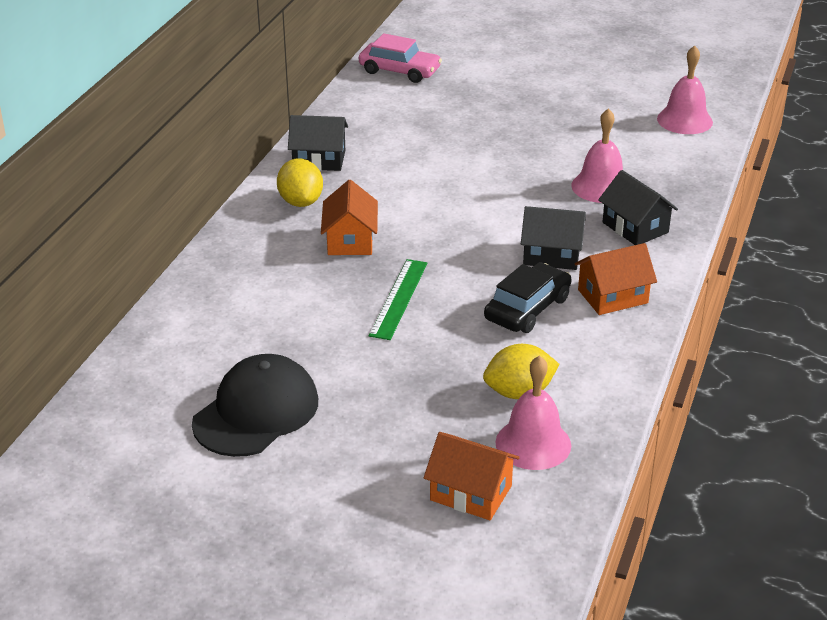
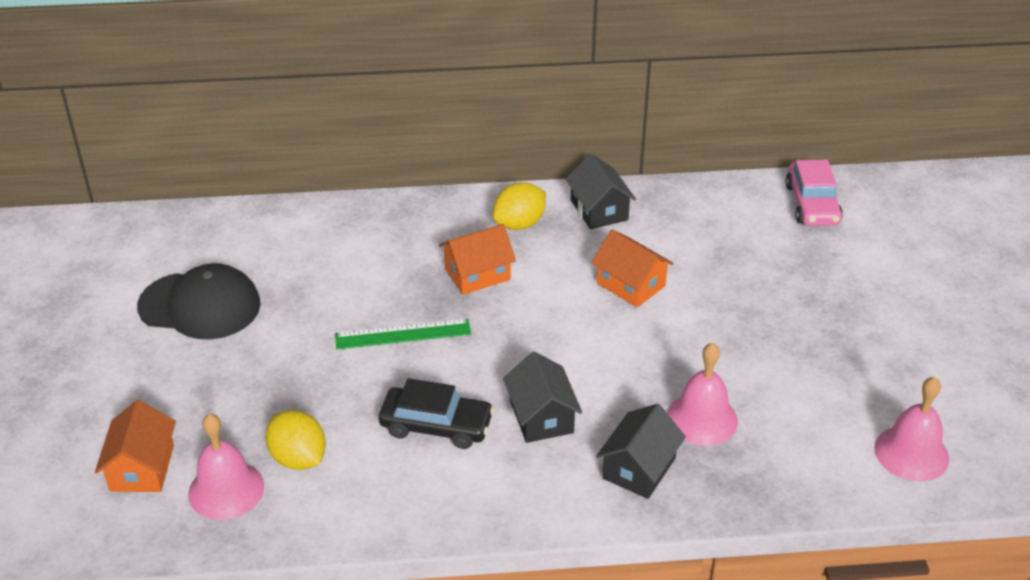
camera: 65 degrees right, 5 degrees up
(612, 296) = (495, 484): orange house -> orange house (630, 284)

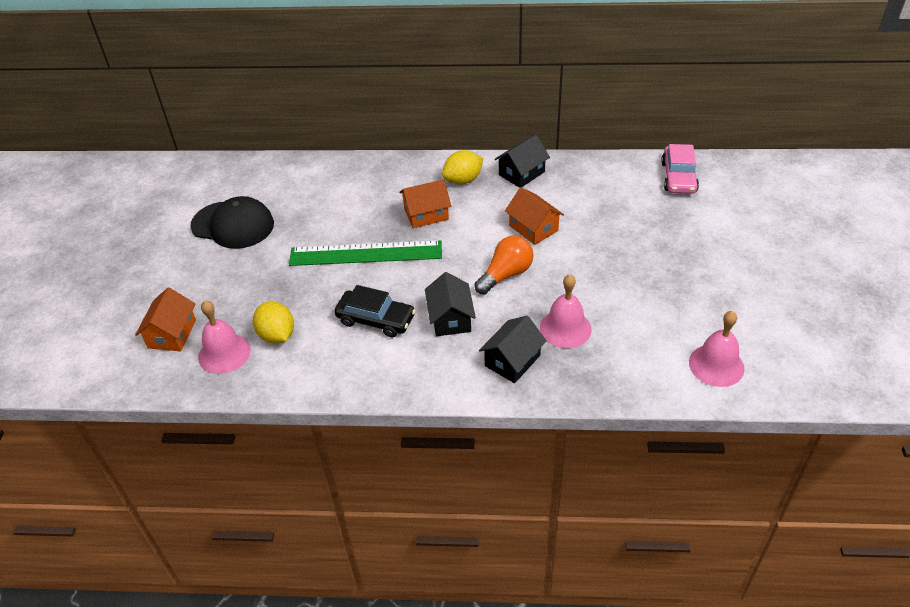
camera: 10 degrees right, 5 degrees up
(403, 334) = (366, 253): green ruler -> green ruler, size x1.61
(599, 210) = (521, 173): black house -> black house turned 60 degrees clockwise
(606, 350) = (506, 274): none -> orange light bulb

